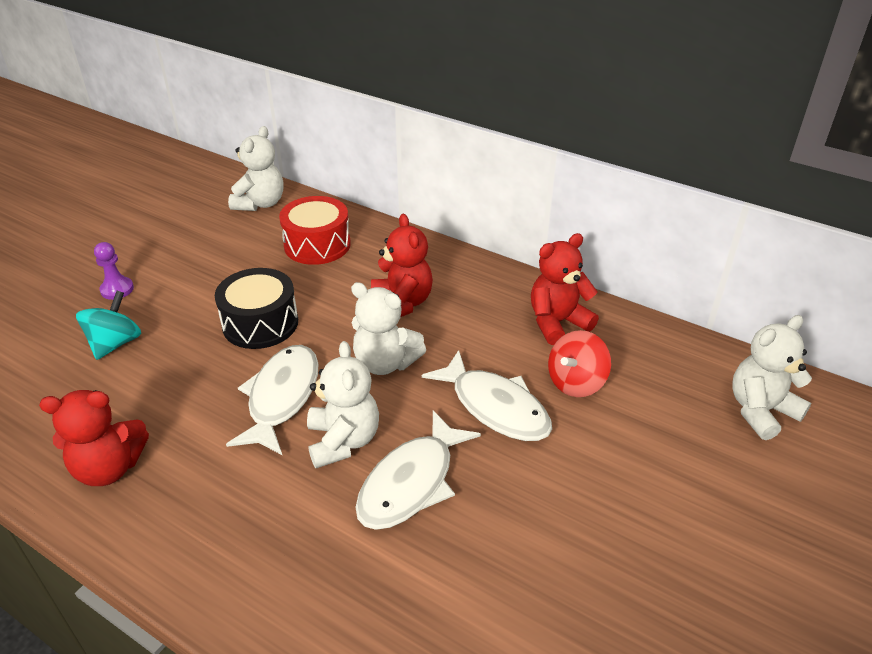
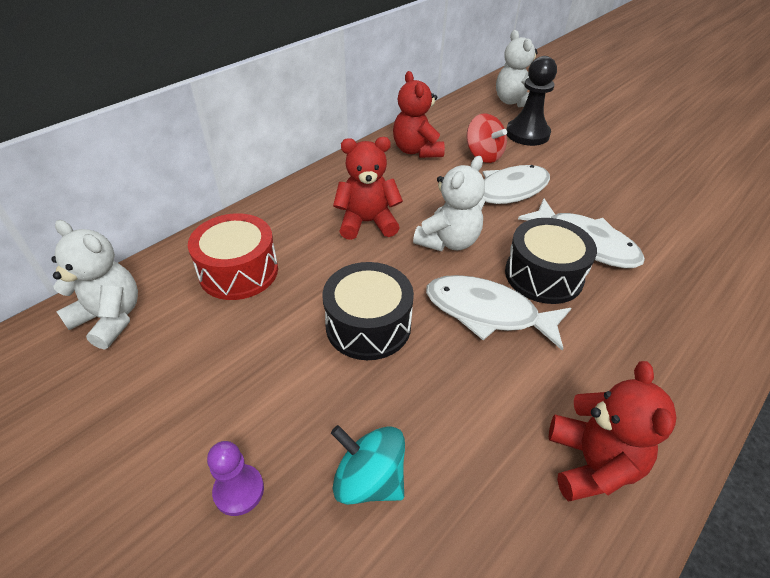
camera: 80 degrees left, 5 degrees up
(343, 441) = (543, 275): white teddy bear -> black drum
(661, 427) = (527, 134): none -> black pawn

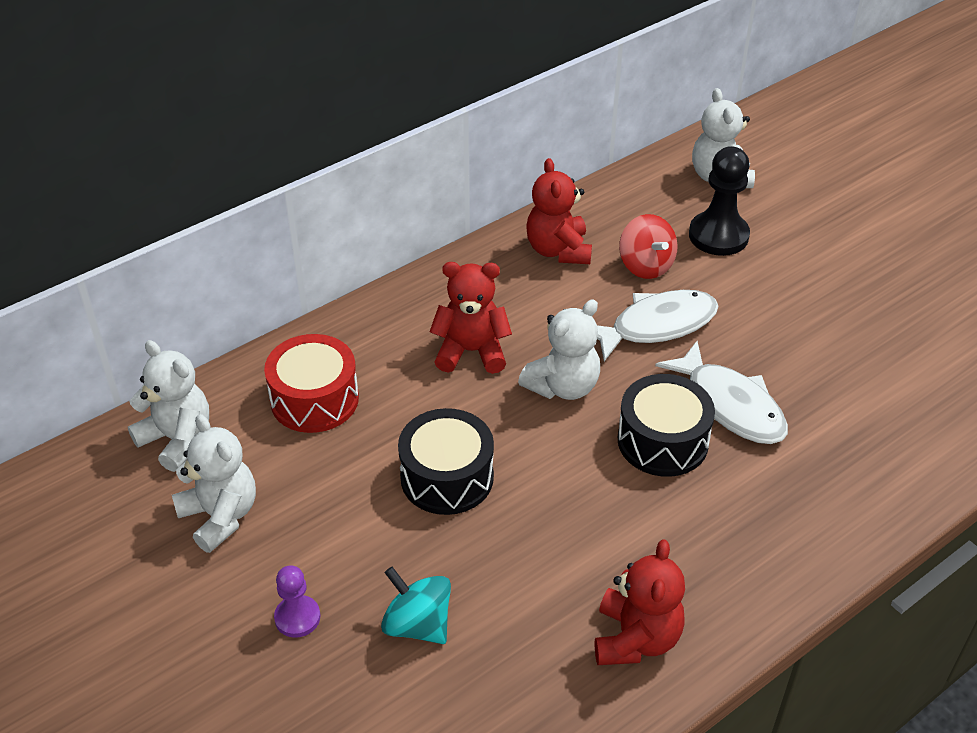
camera: 10 degrees right, 0 degrees up
(152, 388) = (220, 516): none -> white teddy bear
(487, 313) = (582, 478): white fish -> none

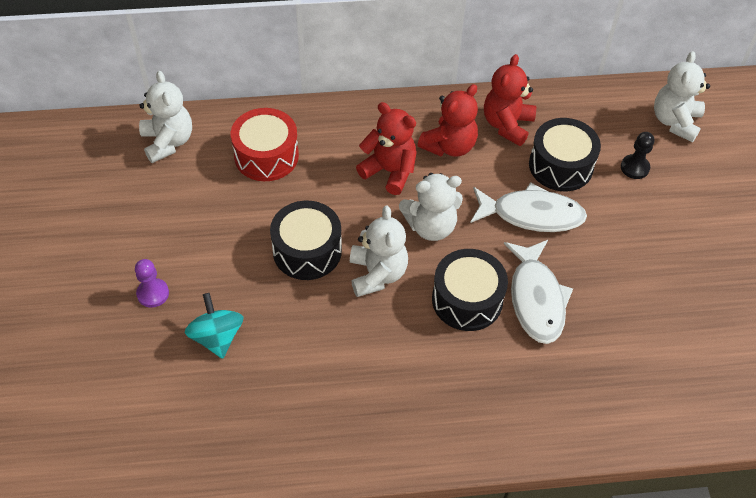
camera: 30 degrees right, 10 degrees up
(220, 516) = (156, 205): white teddy bear -> white teddy bear (377, 274)
(636, 639) = (340, 423): red teddy bear -> red teddy bear (449, 146)
(646, 266) = (561, 165): red spinning top -> black drum
(718, 236) = (634, 167): black pawn -> black pawn, size x0.58

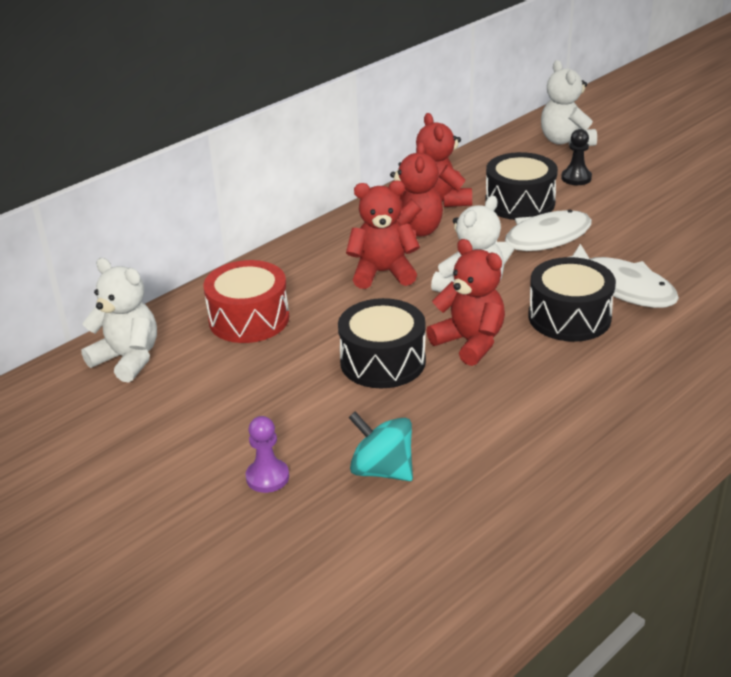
camera: 35 degrees left, 20 degrees down
(377, 274) = (470, 342): white teddy bear -> red teddy bear

